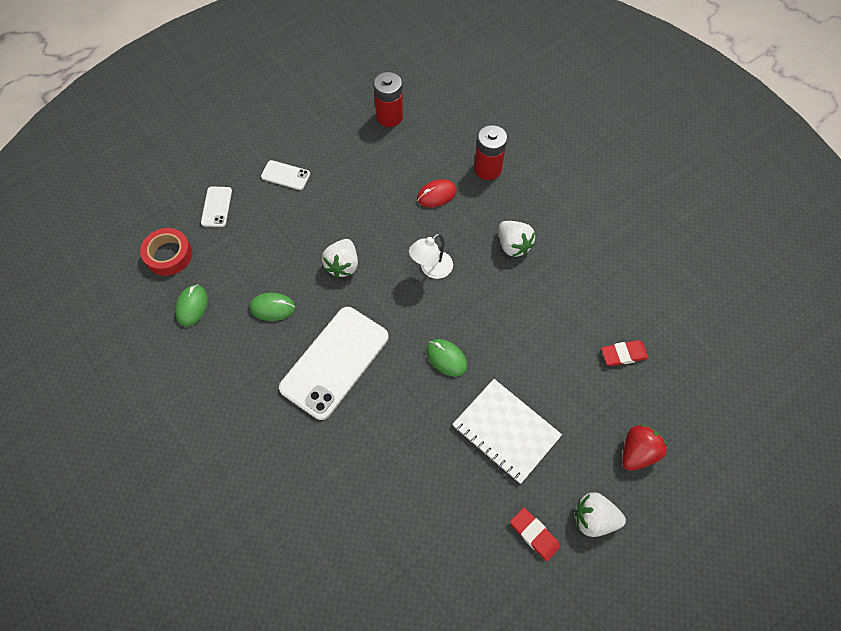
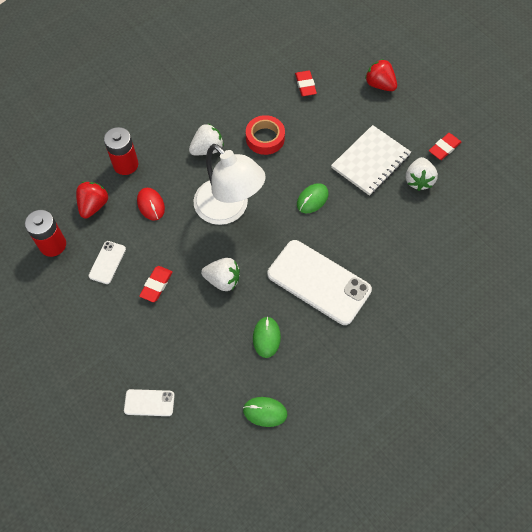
camera: 90 degrees left, 0 degrees up
(168, 255) = (206, 444): red tape -> red tape (265, 138)
(285, 175) = (115, 338): white phone -> white phone (107, 262)
(340, 205) = (156, 285): none -> red eraser
(431, 269) = (229, 209): white lamp -> white lamp, size x1.93
(435, 145) = (94, 205): none -> red strawberry
(594, 519) = (429, 113): white strawberry -> white strawberry (418, 180)

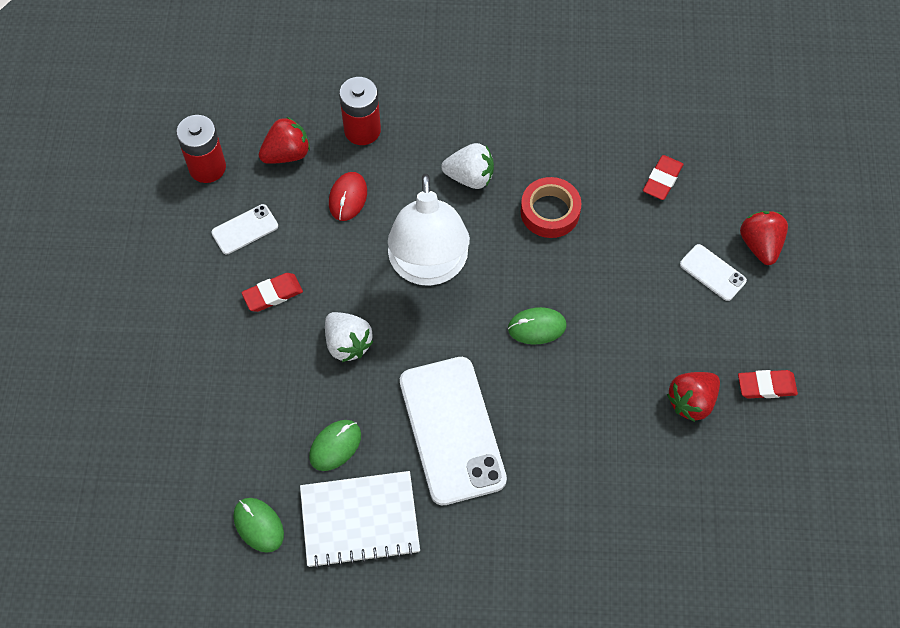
camera: 40 degrees right, 0 degrees up
(149, 403) = (152, 416): white phone -> white phone (712, 272)
(370, 161) = (653, 334): white notebook -> white notebook (360, 520)
(418, 180) = (691, 401): white strawberry -> red strawberry

